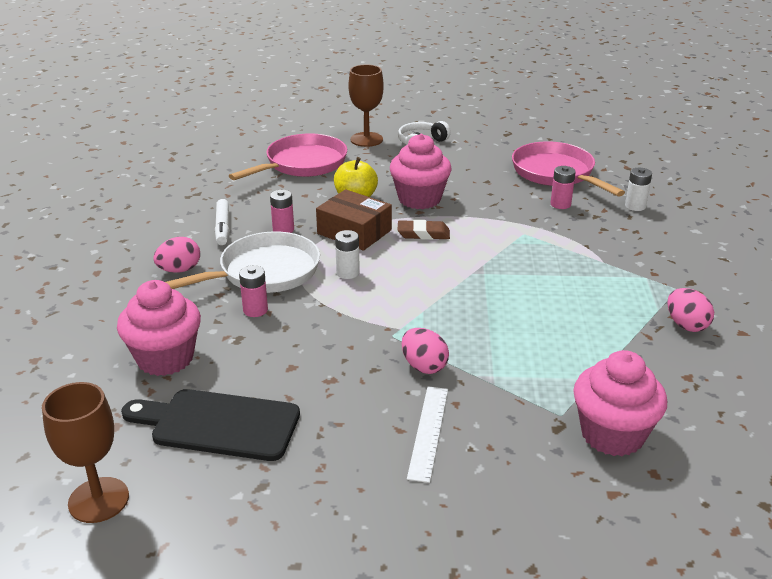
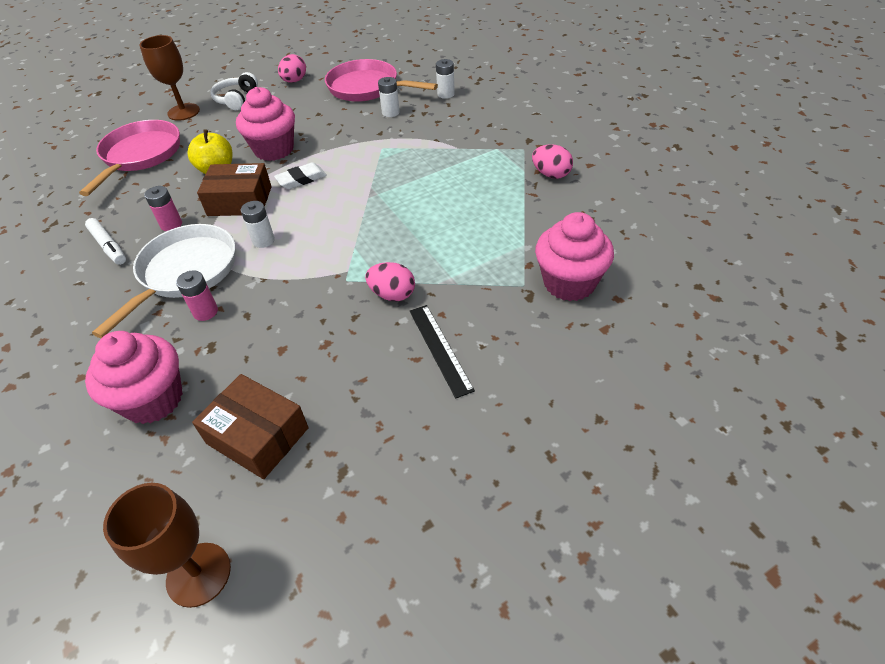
camera: 30 degrees left, 15 degrees up
(179, 270) = (97, 306): pink egg -> pink egg (294, 81)
(219, 424) = (257, 436): black cutting board -> brown box
(423, 234) = (301, 179): brown eraser -> white eraser
(429, 432) = (440, 349): white ruler -> black ruler
(560, 204) = (390, 112): pink battery -> white battery

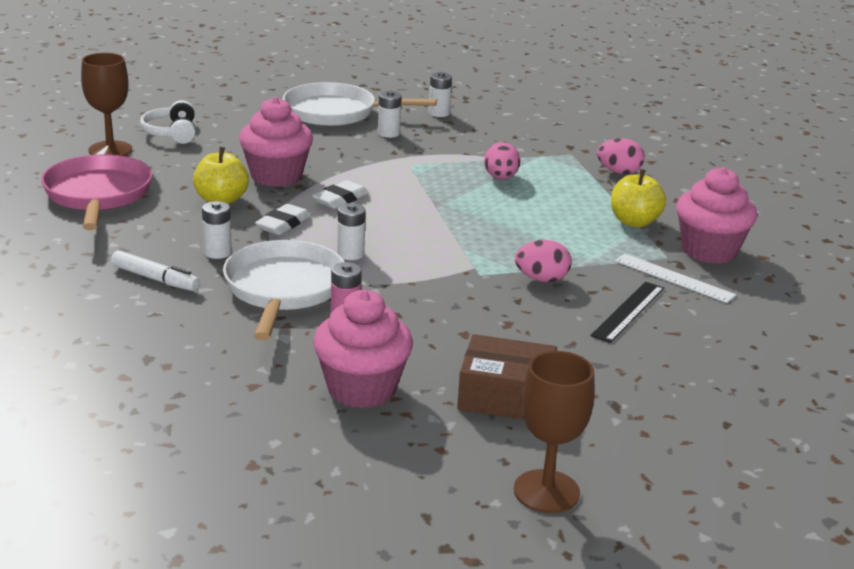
camera: 25 degrees left, 20 degrees down
(171, 225) = (217, 252): pink battery -> white battery
(240, 201) = (283, 224): brown box -> white eraser
(294, 81) = (233, 111): pink egg -> pink egg (500, 178)
(367, 88) = (336, 113): pink pan -> white pan
(440, 349) = (628, 311): black ruler -> black ruler turned 75 degrees clockwise
(511, 313) = (673, 278): none -> white ruler
(523, 236) = (634, 222): none -> yellow apple

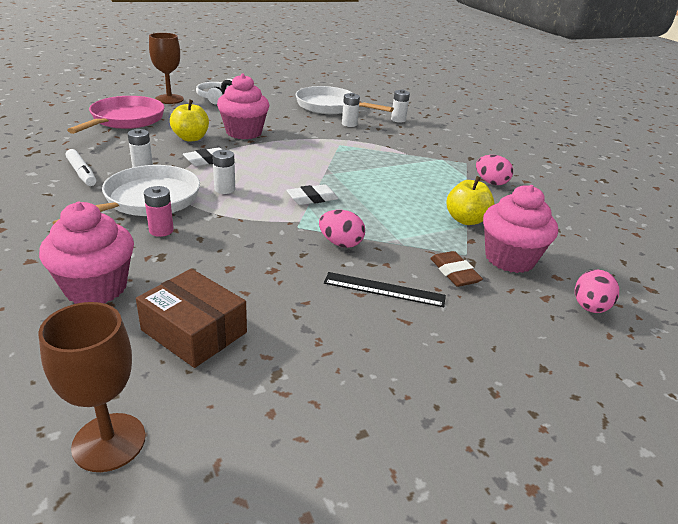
camera: 25 degrees right, 5 degrees up
(340, 199) = (265, 154): white eraser -> white eraser (312, 198)
(500, 178) = (394, 166): pink egg -> pink egg (589, 308)
(628, 311) = (384, 290): black ruler -> black ruler turned 45 degrees clockwise
(673, 278) = (454, 273): white ruler -> brown eraser

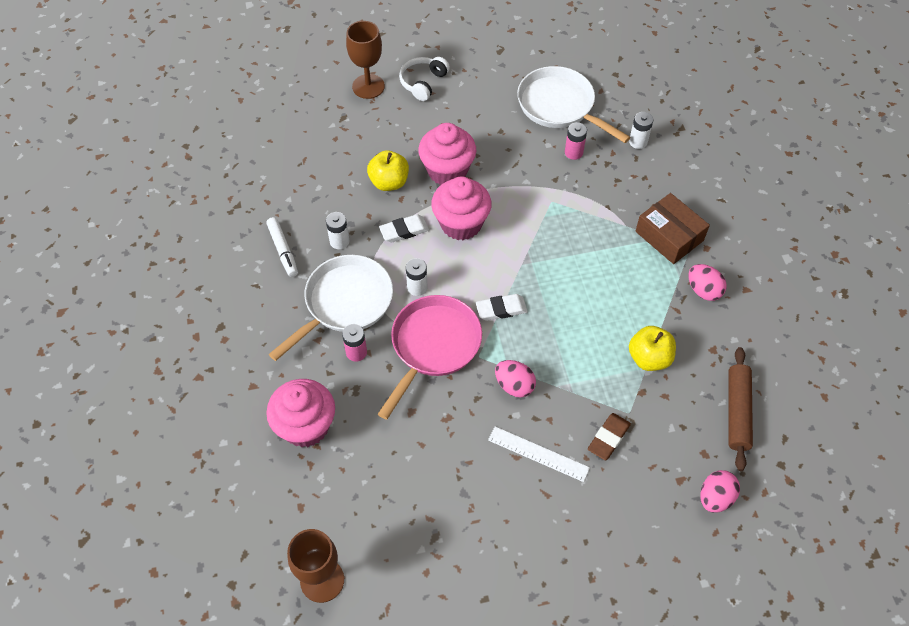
camera: 15 degrees right, 25 degrees up
(125, 120) = (320, 139): pink pan -> pink pan (433, 346)
(194, 331) = (379, 485): brown box -> brown box (669, 236)
(349, 124) = (573, 152): white battery -> pink battery
(384, 290) = (538, 454): black ruler -> white ruler
(454, 273) = (608, 438): brown eraser -> brown eraser turned 45 degrees clockwise
(509, 259) = (669, 423): pink cupcake -> pink cupcake (461, 224)
(568, 247) = (737, 411): none -> brown rolling pin

